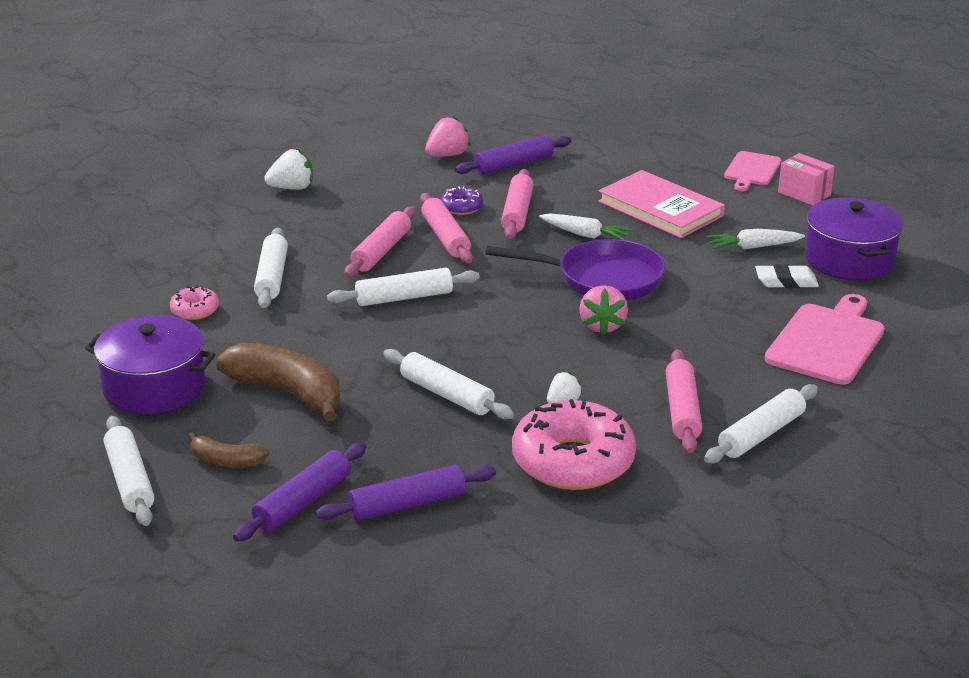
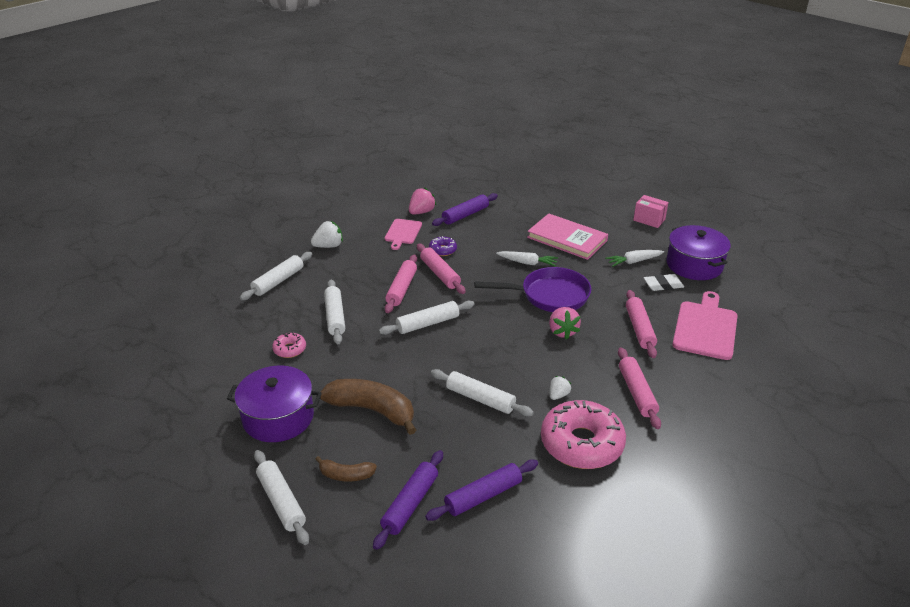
camera: 10 degrees left, 5 degrees up
(517, 213) = (479, 251): pink rolling pin -> pink rolling pin (639, 329)
(751, 170) = (611, 206): pink cutting board -> pink cutting board (402, 233)
(761, 434) = (693, 405): white rolling pin -> white rolling pin (278, 281)

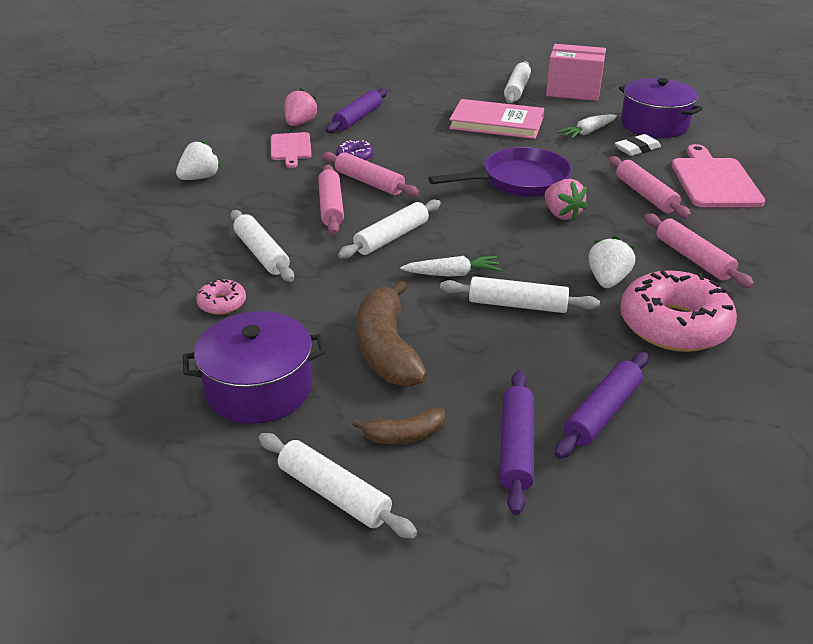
camera: 20 degrees left, 0 degrees up
(278, 281) = (154, 228): white rolling pin -> white rolling pin (517, 89)
(372, 410) = (387, 349): brown banana -> brown banana turned 105 degrees counterclockwise
(527, 263) = (468, 153): white carrot -> white carrot (452, 274)
(558, 395) = (607, 280): white strawberry -> white strawberry, size x1.59
(649, 220) = (573, 91): pink box -> pink box, size x1.61

